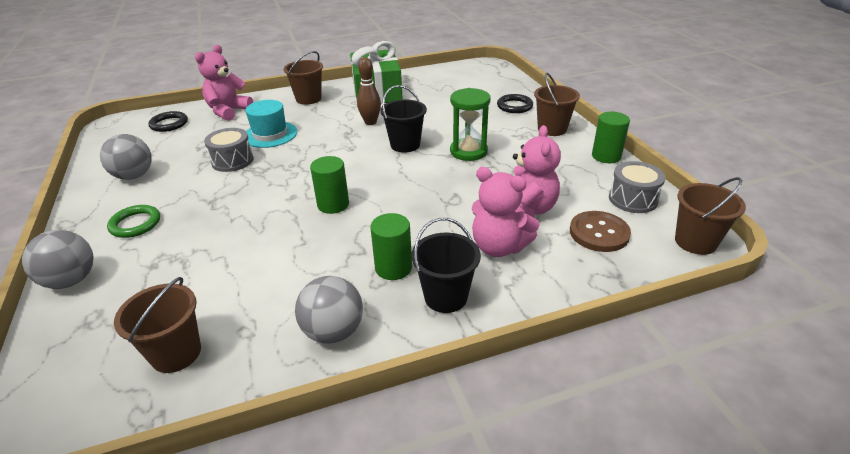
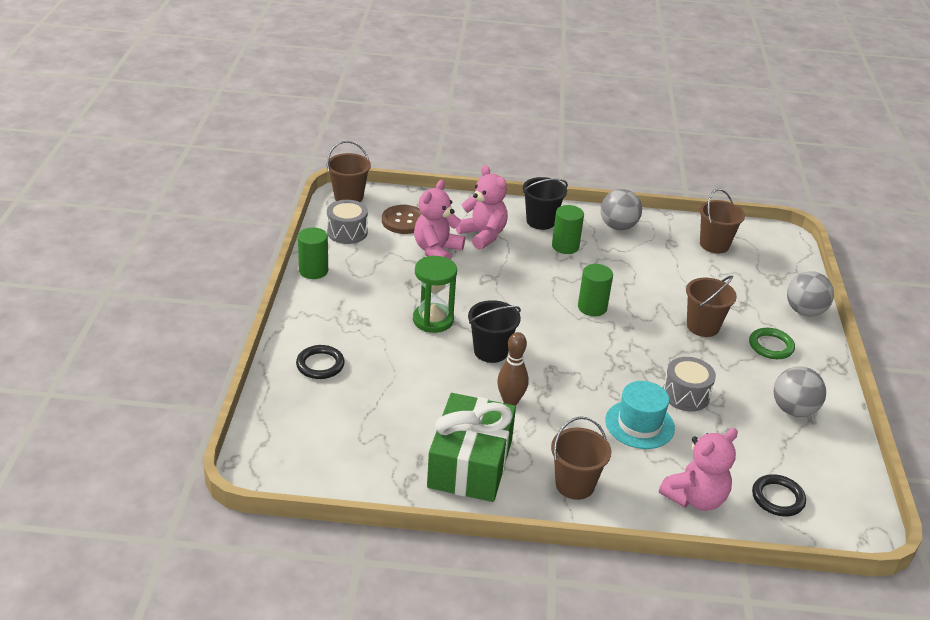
camera: 160 degrees left, 0 degrees up
(552, 129) = (321, 317): brown bucket -> brown bucket (702, 326)

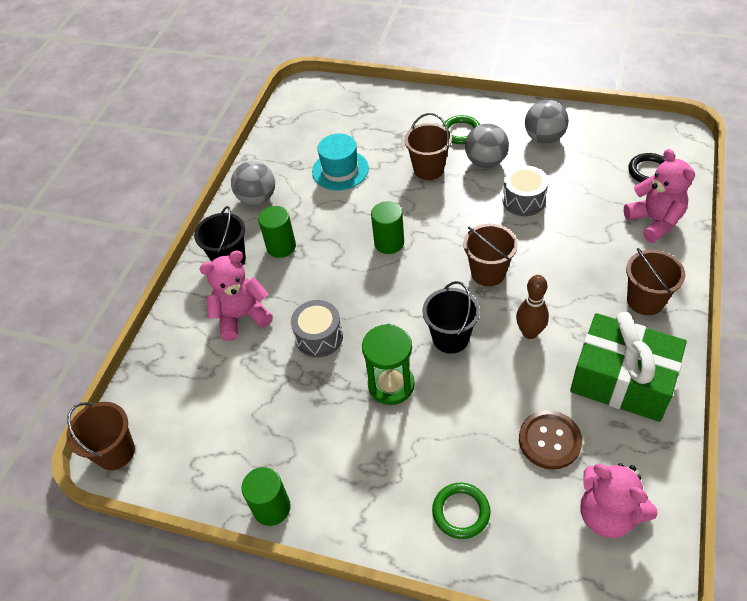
camera: 70 degrees left, 15 degrees up
(320, 365) = (461, 512): black ring -> green ring
(347, 232) = (196, 460): grey drum -> grey drum (319, 337)
(404, 221) = (190, 393): brown button -> brown button (549, 440)
(437, 251) = (261, 365): pink teddy bear -> pink teddy bear (608, 514)
(639, 424) = (563, 239): turquoise hat -> turquoise hat (340, 170)
(714, 245) = (306, 135): brown bucket -> brown bucket (488, 273)
(804, 311) = (415, 101): grey ball -> grey ball (485, 162)

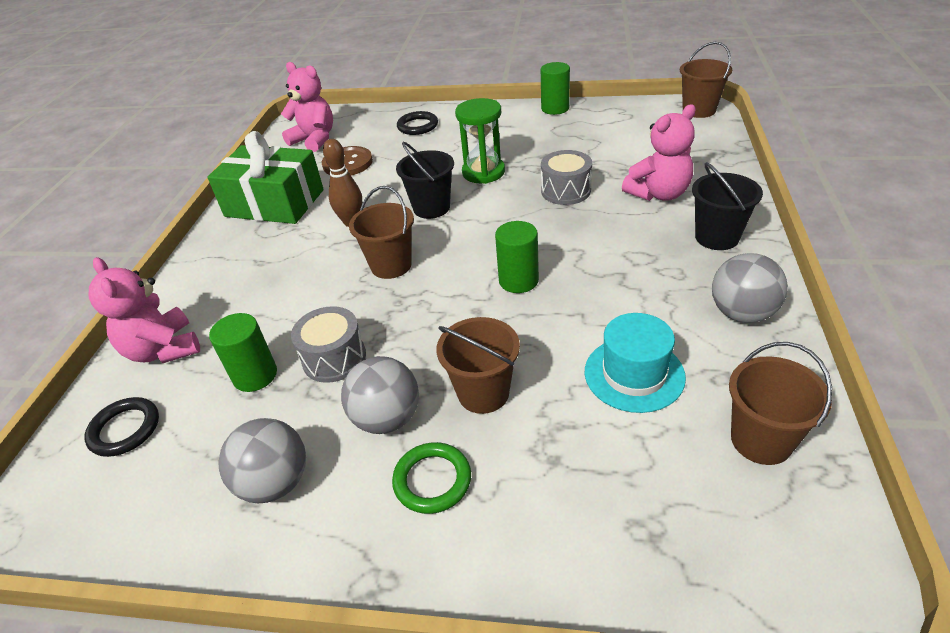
camera: 170 degrees right, 10 degrees down
(281, 247) = (659, 259): green cylinder -> green cylinder (255, 375)
(461, 512) = (417, 126): green ring -> black ring
(645, 300) = (223, 262): brown bucket -> brown bucket (761, 440)

